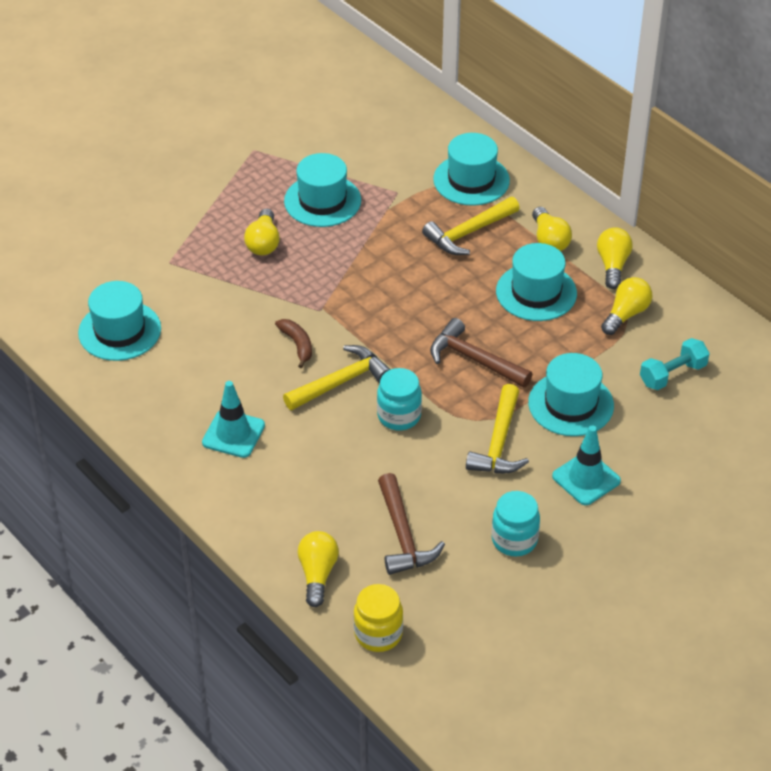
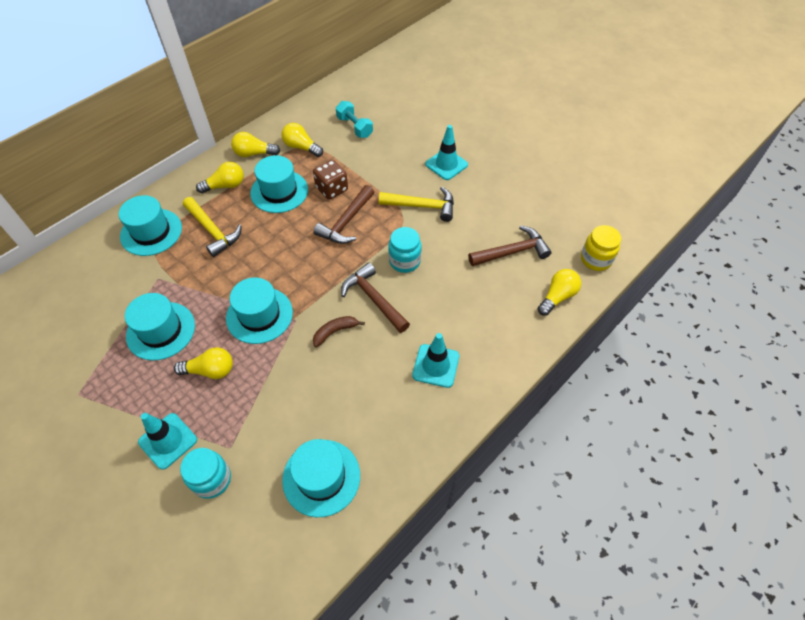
camera: 95 degrees left, 10 degrees up
(187, 217) = (168, 441): none -> turquoise traffic cone
(317, 574) = (557, 297): yellow light bulb -> yellow light bulb turned 135 degrees clockwise
(341, 382) = (373, 299): yellow hammer -> brown hammer
(514, 540) = (502, 196): turquoise jar -> turquoise jar (212, 479)
(538, 346) = (332, 189): none -> brown dice
(570, 404) = (384, 172): turquoise hat -> turquoise hat (259, 315)

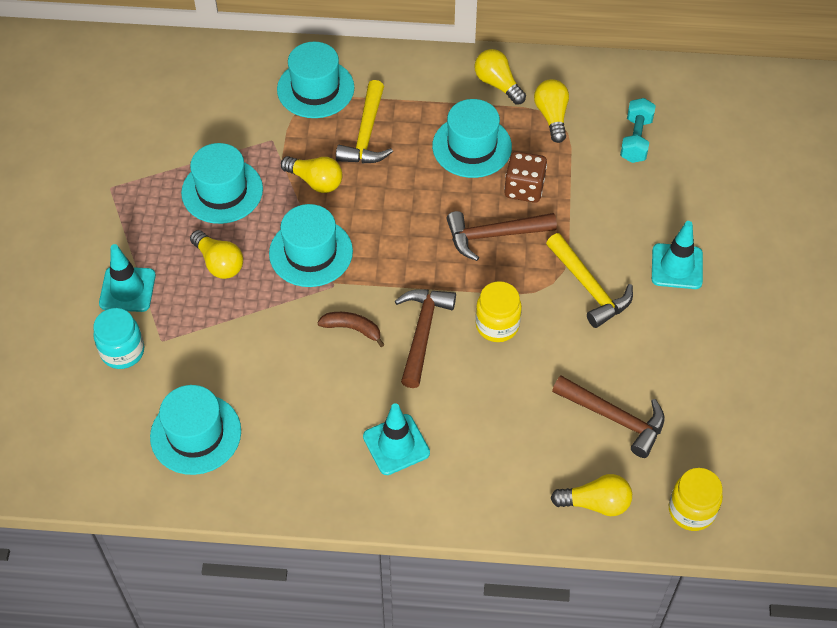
camera: 50 degrees right, 0 degrees up
(225, 186) = (430, 97): yellow light bulb -> yellow light bulb (315, 181)
(404, 261) = (497, 325): turquoise jar -> yellow jar

